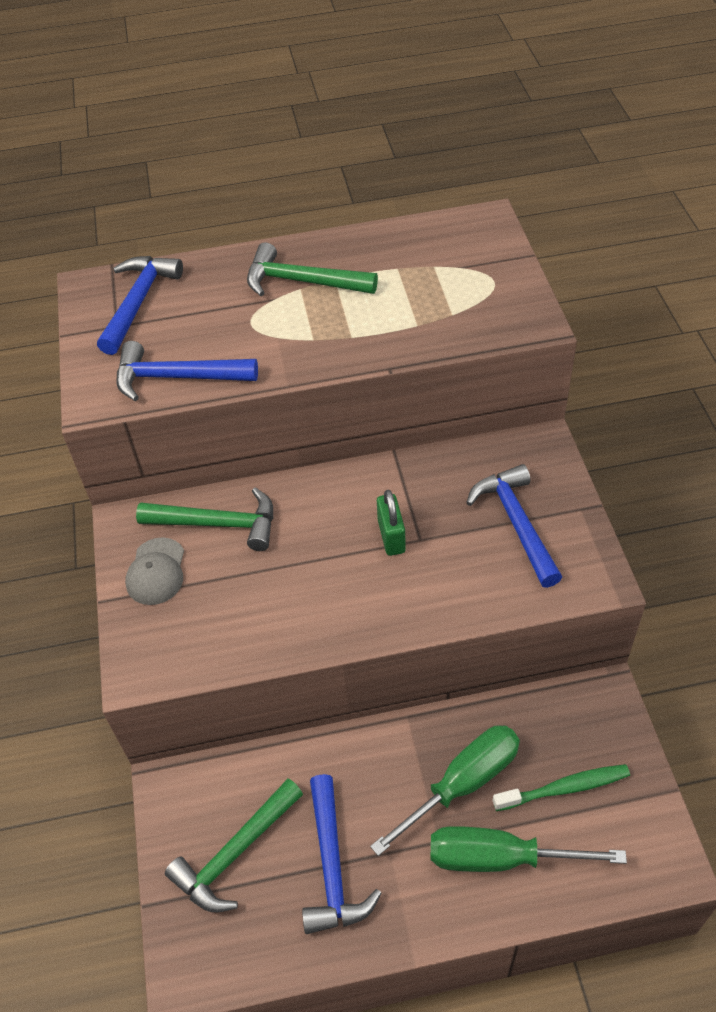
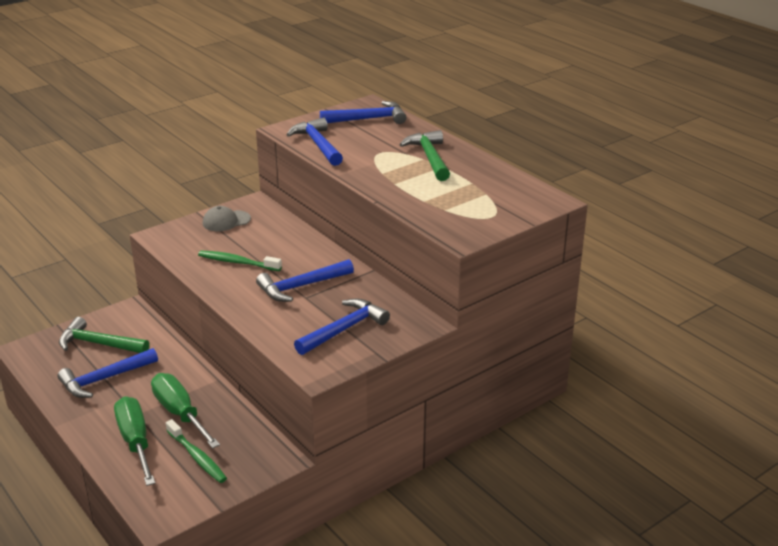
camera: 60 degrees right, 20 degrees down
(218, 524) = (272, 229): green hammer -> none
(284, 590) = (237, 262): none -> green toothbrush
(391, 536) = (301, 286): green padlock -> blue hammer
(462, 784) = (180, 413): green screwdriver -> green screwdriver turned 150 degrees counterclockwise

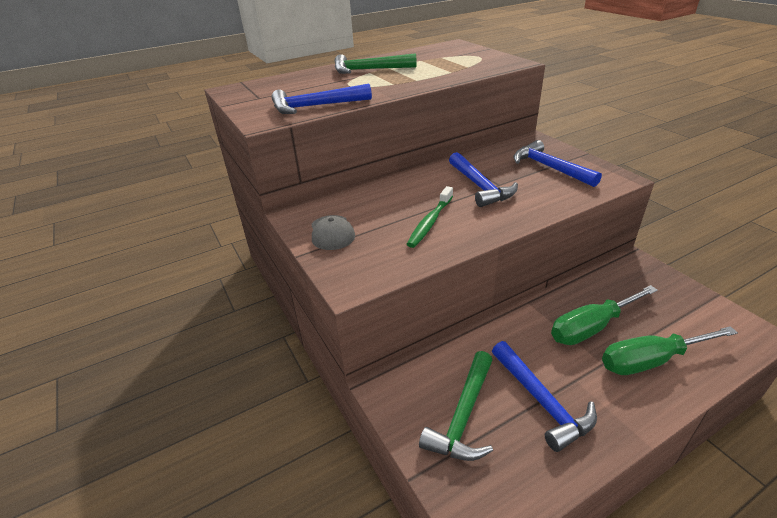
camera: 80 degrees left, 5 degrees up
(197, 457) = (655, 312): green toothbrush -> none
(368, 119) = (268, 89): blue hammer -> none

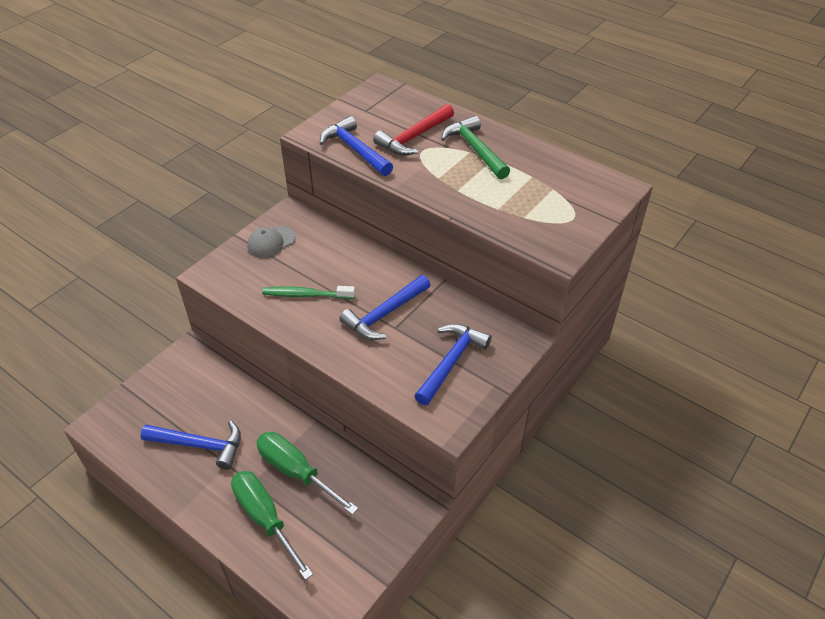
camera: 65 degrees right, 10 degrees up
(327, 85) = (414, 138): none -> red hammer
(463, 416) = (176, 400): green hammer -> none
(542, 401) = (200, 445): blue hammer -> blue hammer turned 120 degrees counterclockwise

